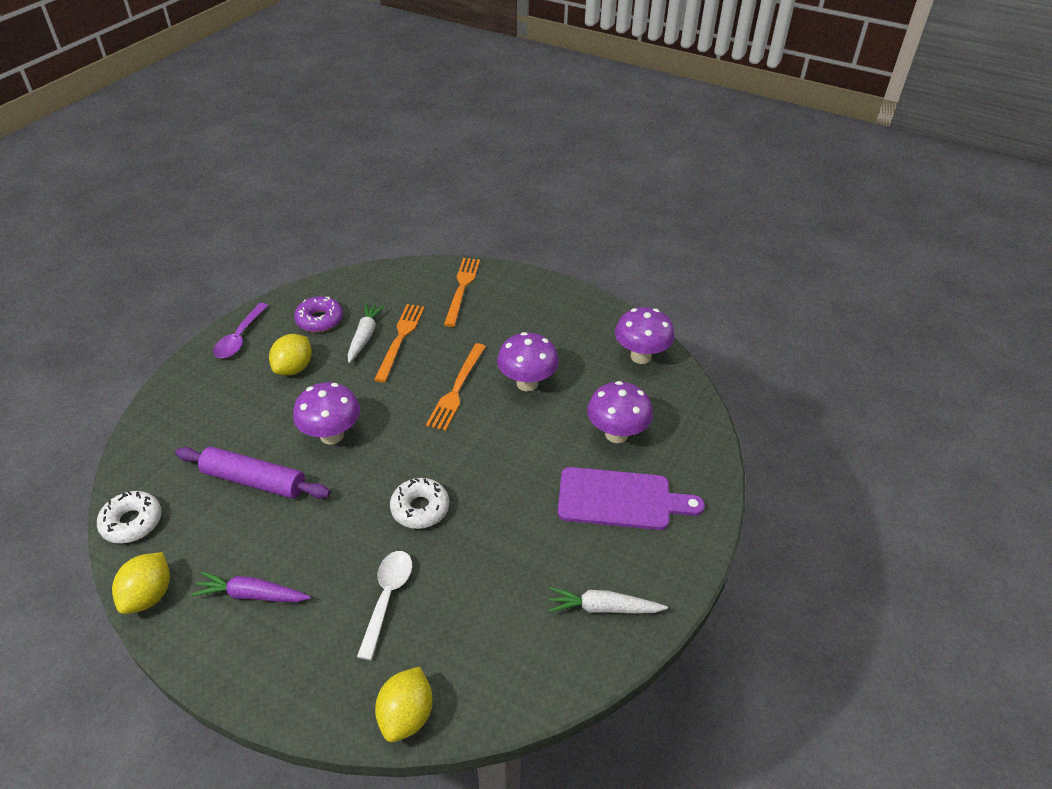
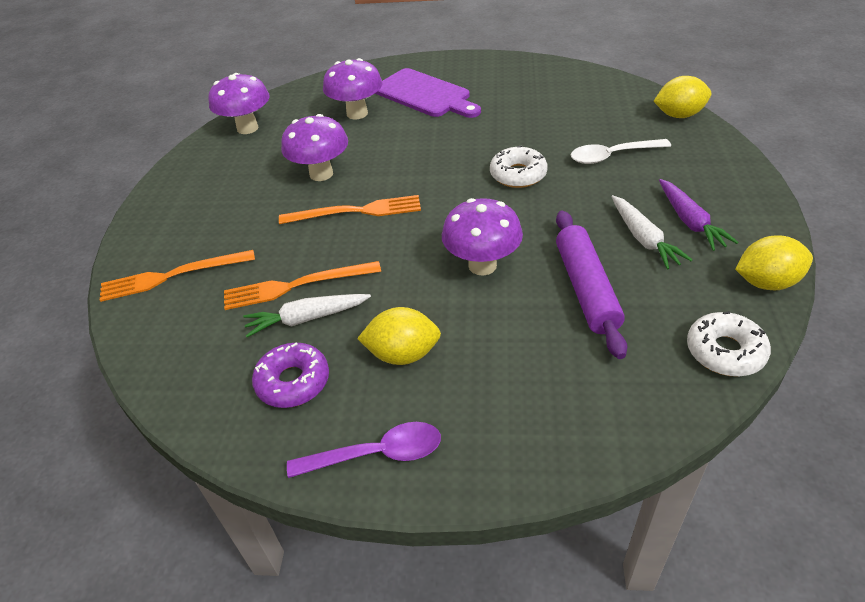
camera: 110 degrees left, 0 degrees up
(603, 608) = (524, 77): white carrot -> white carrot (644, 239)
(620, 499) = (425, 95): purple cutting board -> purple cutting board turned 150 degrees clockwise

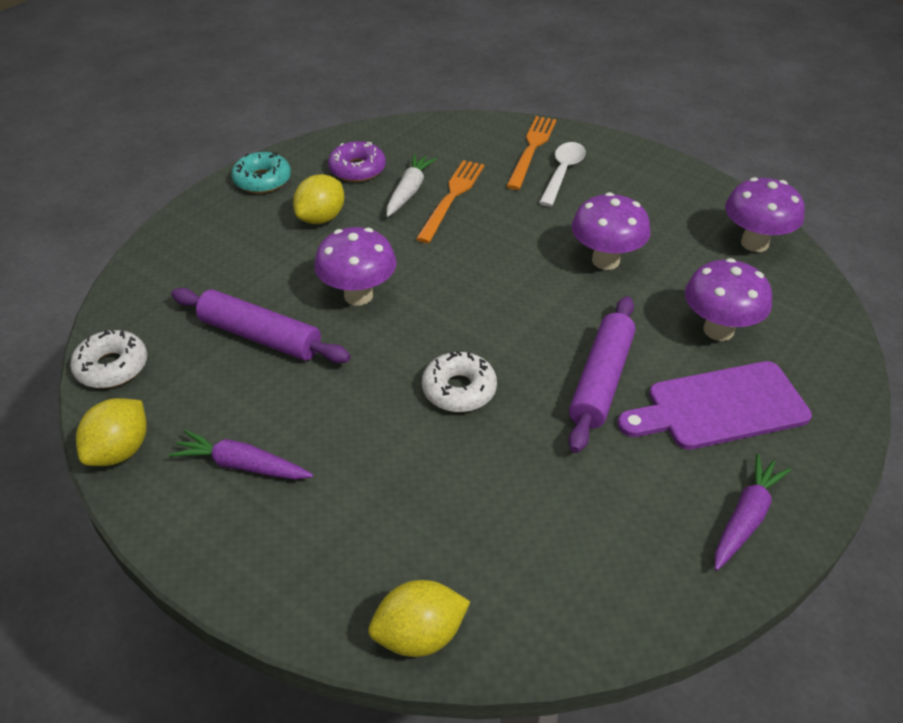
camera: 120 degrees right, 0 degrees up
(356, 211) = (517, 259): orange fork -> none
(376, 454) = (262, 180): purple spoon -> turquoise donut
(447, 133) = (601, 381): none -> purple rolling pin
(493, 69) = (745, 518): none -> purple carrot
(612, 156) = (408, 490): white spoon -> white spoon (562, 173)
(644, 239) = (264, 413): white carrot -> none
(679, 115) = (419, 635): yellow lemon -> yellow lemon turned 45 degrees clockwise

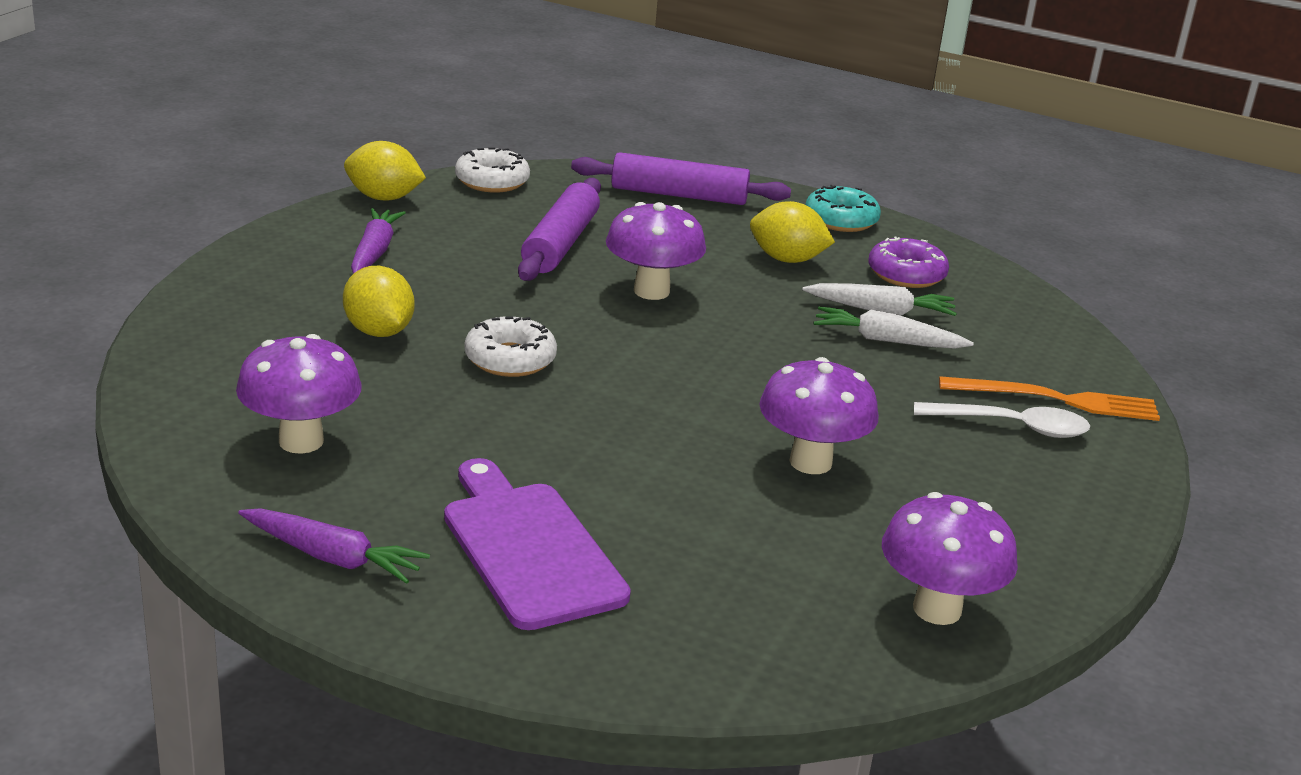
camera: 75 degrees right, 15 degrees down
(419, 635) = (171, 351): yellow lemon -> yellow lemon (378, 331)
(451, 198) = (886, 340): orange fork -> white carrot
(601, 381) = (554, 455): purple rolling pin -> purple rolling pin (679, 195)
(718, 330) = (693, 557): purple mushroom -> purple mushroom (301, 441)

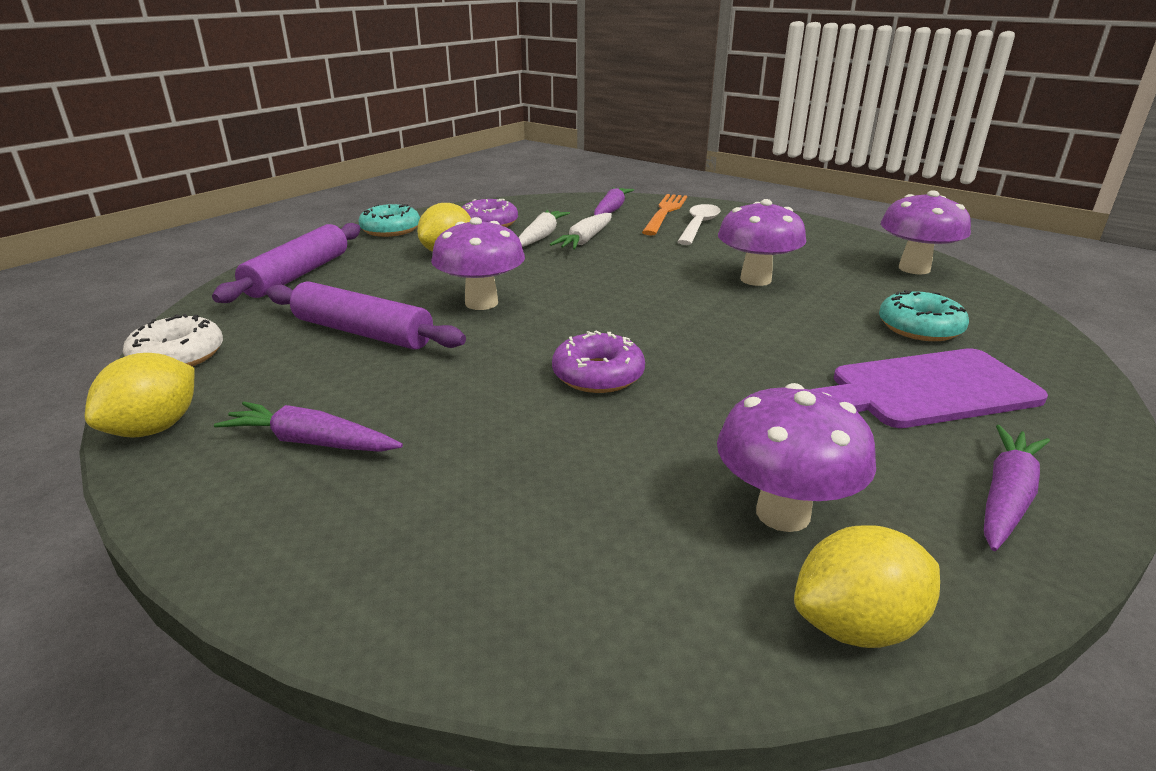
camera: 75 degrees left, 0 degrees up
(378, 331) = (524, 448): yellow lemon -> yellow lemon (856, 625)
(510, 359) = (598, 375): white donut -> purple donut
(703, 574) = (919, 327): none -> turquoise donut
(1035, 356) = (611, 210): none -> purple carrot

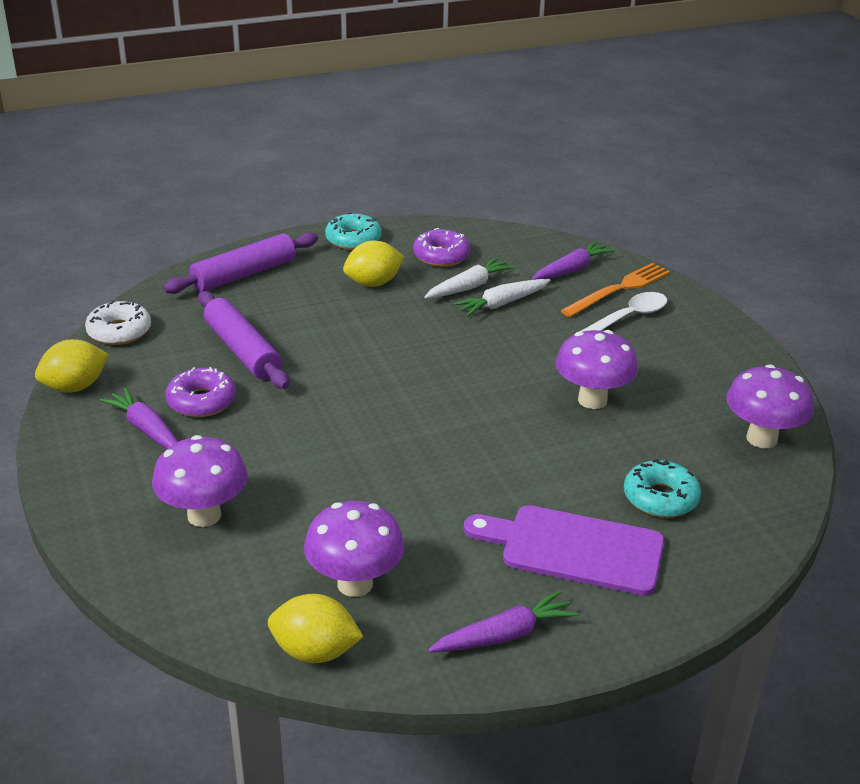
camera: 30 degrees right, 5 degrees up
(481, 303) = (346, 349): purple mushroom -> purple mushroom (204, 515)
(598, 375) = (358, 446): purple donut -> purple donut (201, 401)

